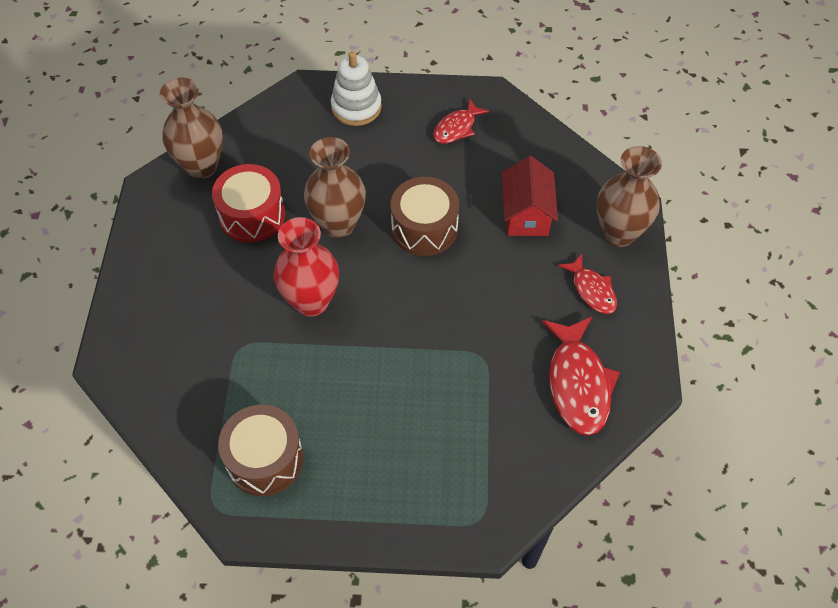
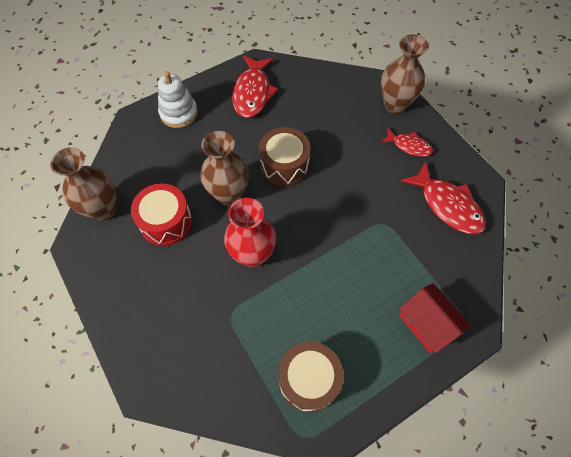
camera: 35 degrees left, 5 degrees up
(456, 128) = (253, 93): red fish -> red fish, size x1.69
(526, 214) = (336, 122): red house -> red house (427, 324)

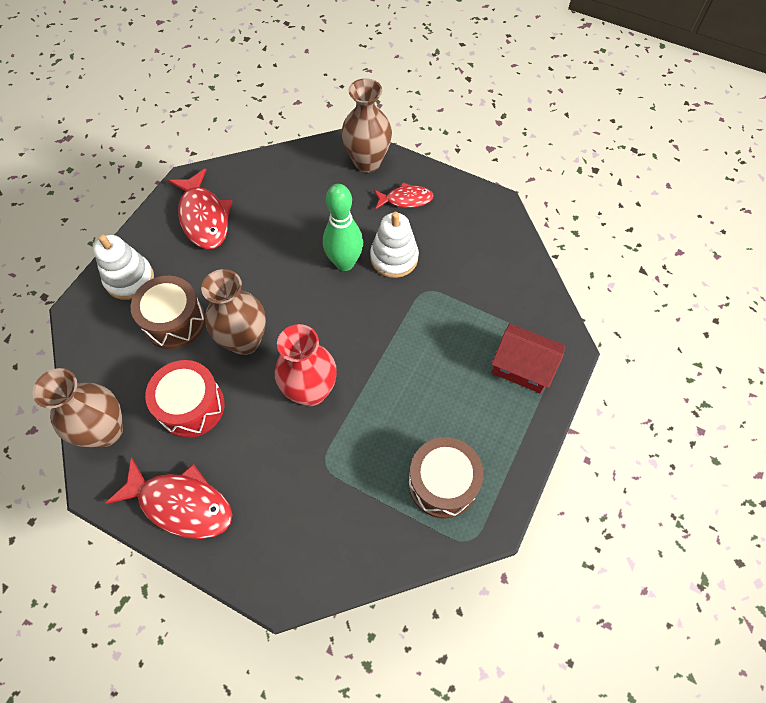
camera: 30 degrees left, 0 degrees up
(284, 165) = (288, 280): brown drum -> brown drum (174, 321)
(333, 172) = (345, 263): none -> green bowling pin
(373, 186) = (394, 258): none -> white stacking toy
(447, 205) = (477, 242): red fish -> red fish (181, 504)

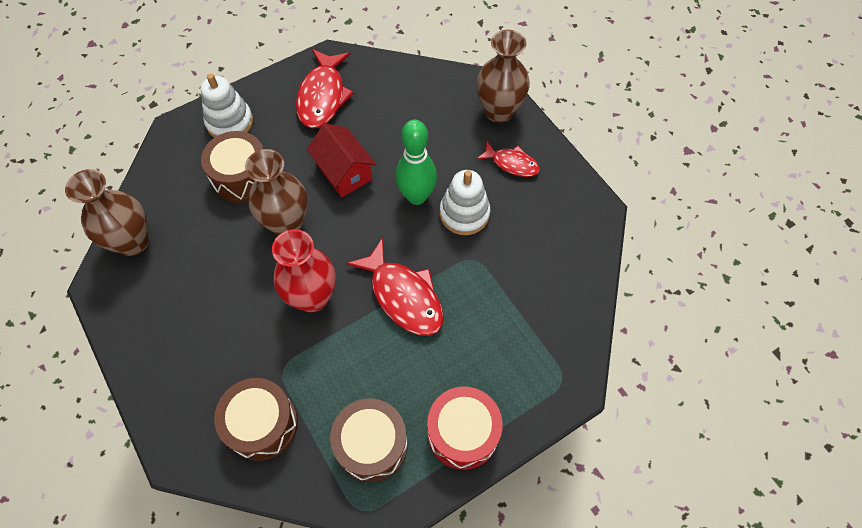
camera: 30 degrees right, 0 degrees up
(181, 504) = (150, 336): red fish -> red fish (403, 296)
(191, 406) = (209, 257): red drum -> red drum (462, 433)
(338, 520) = (262, 424): none -> brown drum
(522, 367) = (516, 379): red house -> red house (344, 172)

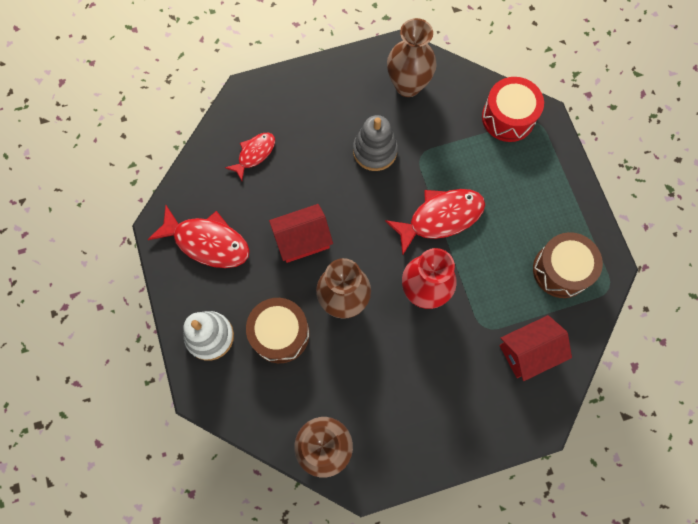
camera: 75 degrees left, 10 degrees up
(262, 424) = (528, 351): brown drum -> red house
(416, 196) = (346, 184): green bowling pin -> none
(462, 433) = (564, 202): red drum -> red drum (508, 117)
(464, 213) = (375, 151): white stacking toy -> grey stacking toy
(498, 111) = (276, 94): brown vase -> brown vase (408, 85)
(512, 163) = (335, 100): red fish -> red fish (254, 154)

